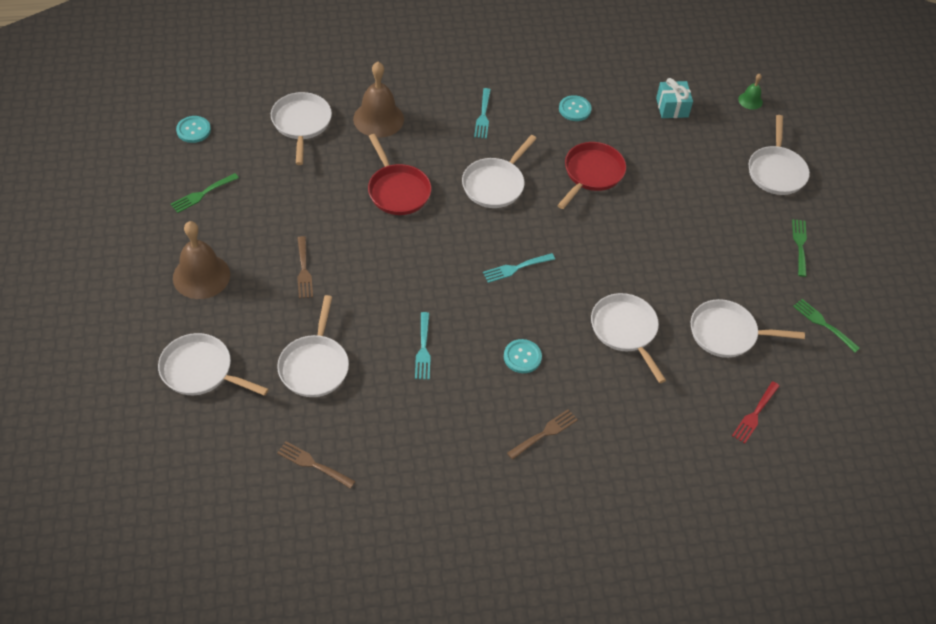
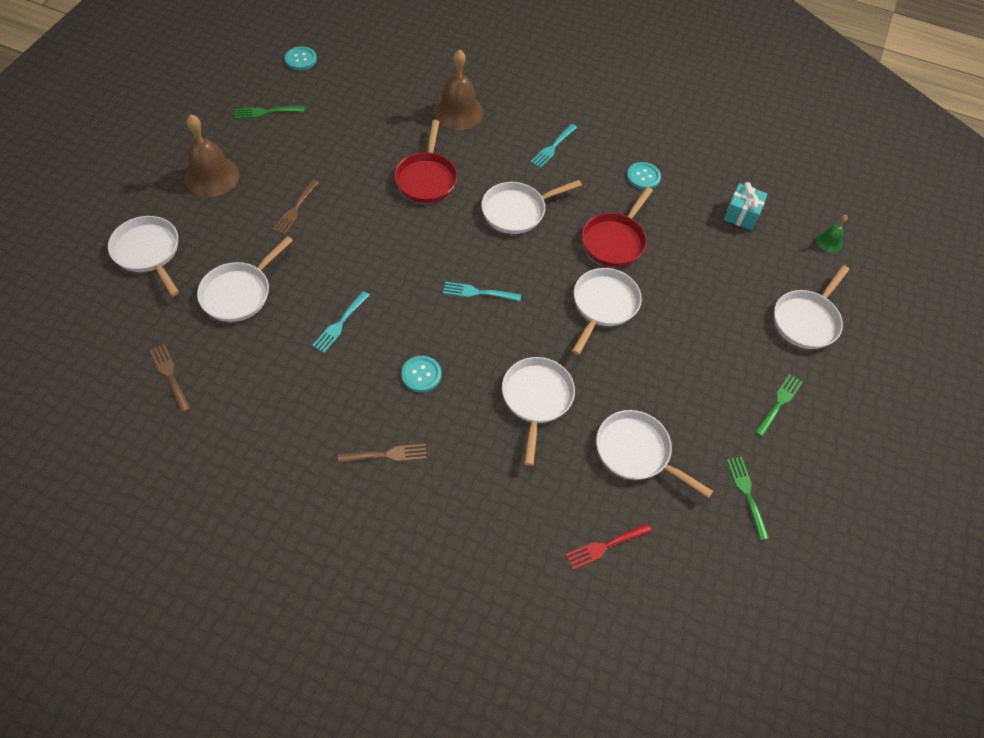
camera: 30 degrees right, 5 degrees up
(301, 124) = (390, 90): white pan -> white pan (603, 305)
(591, 174) = (615, 241): red pan -> red pan turned 150 degrees clockwise

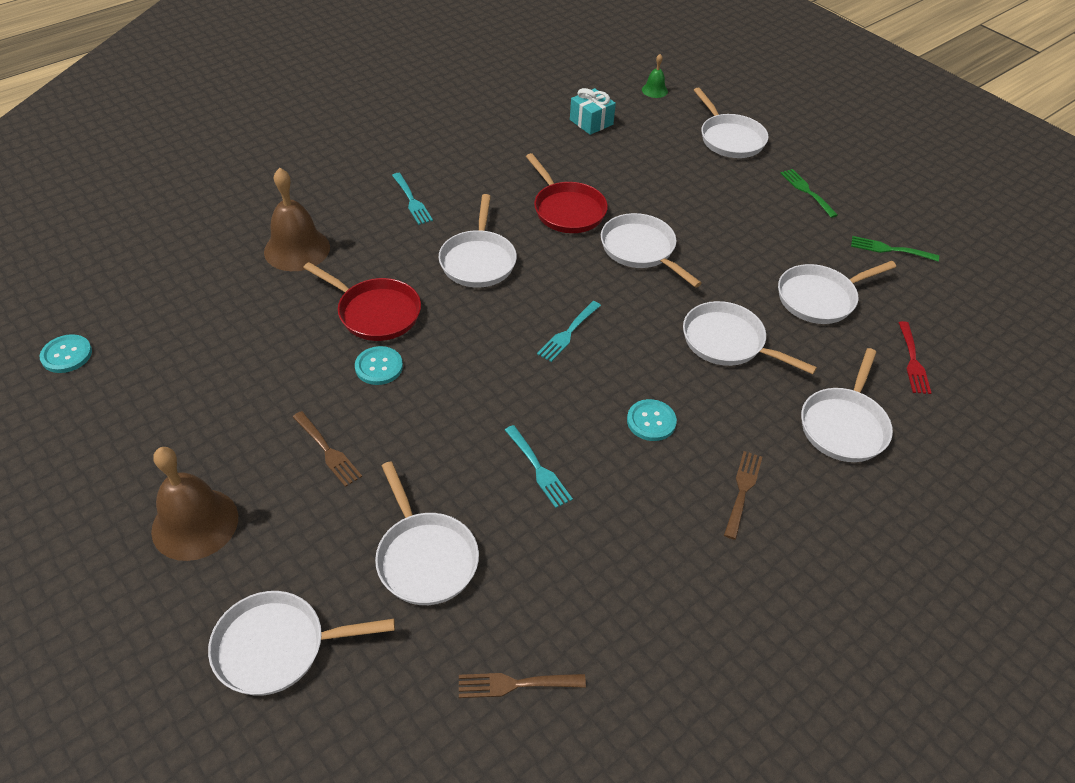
camera: 60 degrees left, 10 degrees down
(266, 112) = (129, 423): green fork -> none
(494, 509) = (844, 425): none -> white pan
(643, 177) = (500, 159): turquoise button -> turquoise button (379, 367)

